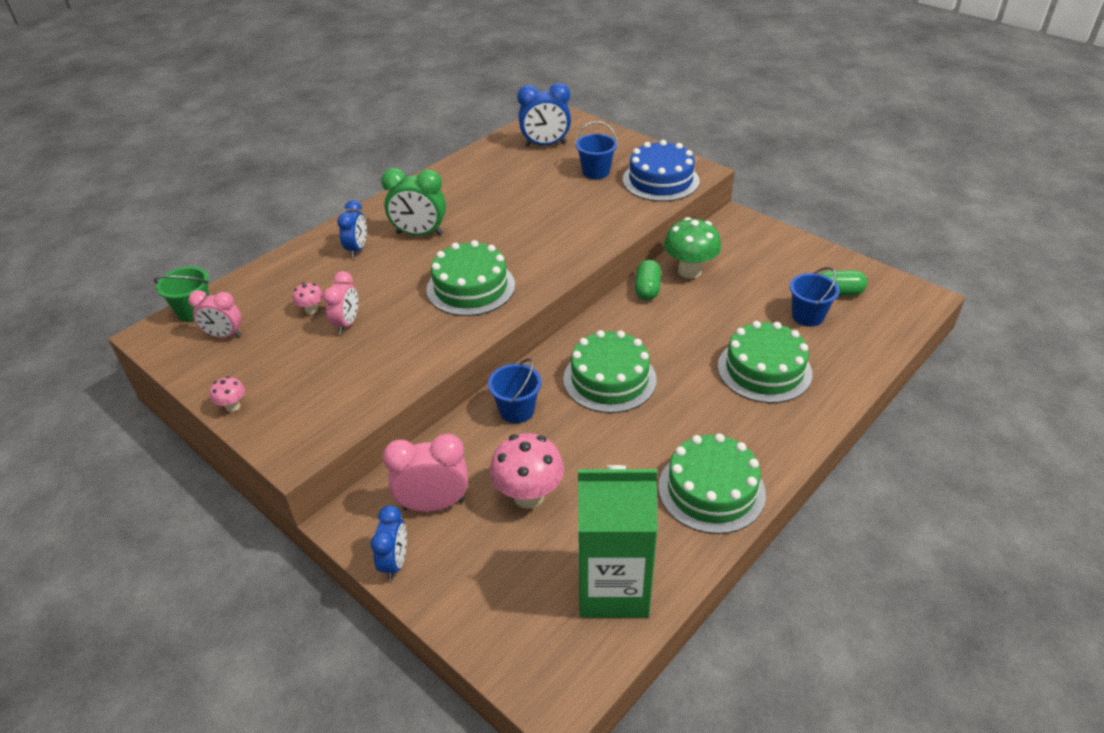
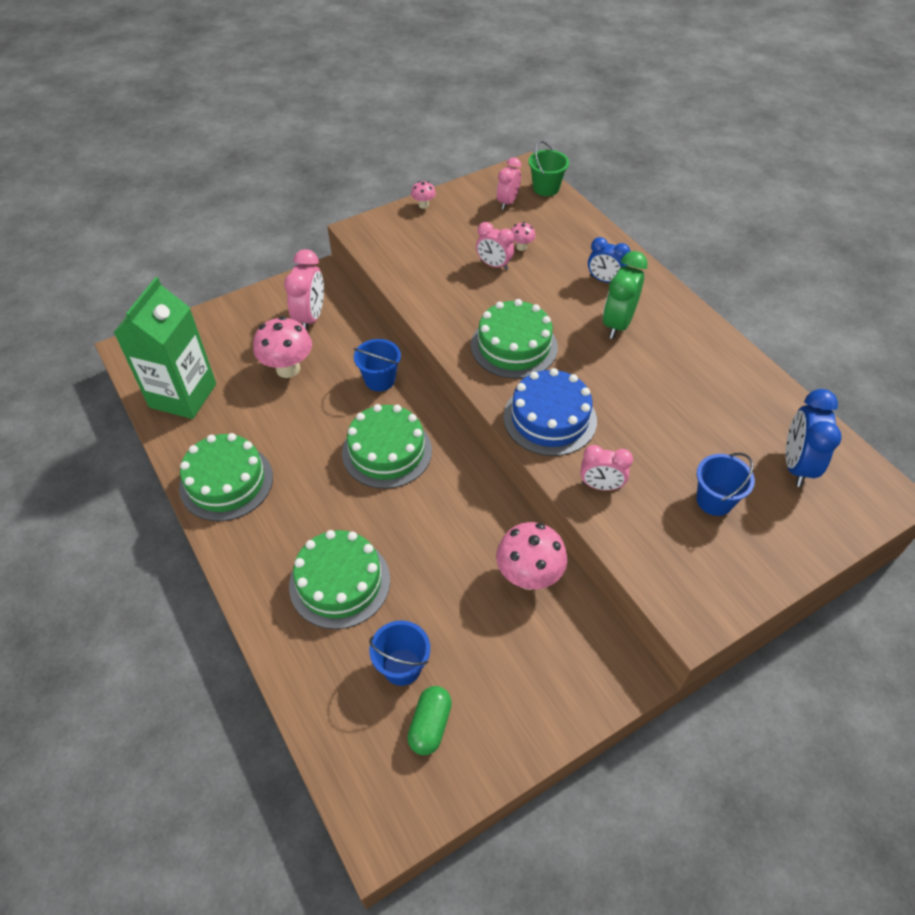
camera: 105 degrees right, 10 degrees up
(395, 562) = (273, 294): blue clock -> none
(611, 218) = (601, 486): none -> pink clock
(647, 289) = (509, 524): green capsule -> none
(660, 180) = (677, 565): blue cake -> blue cake (550, 418)
(689, 271) = (528, 576): green mushroom -> pink mushroom

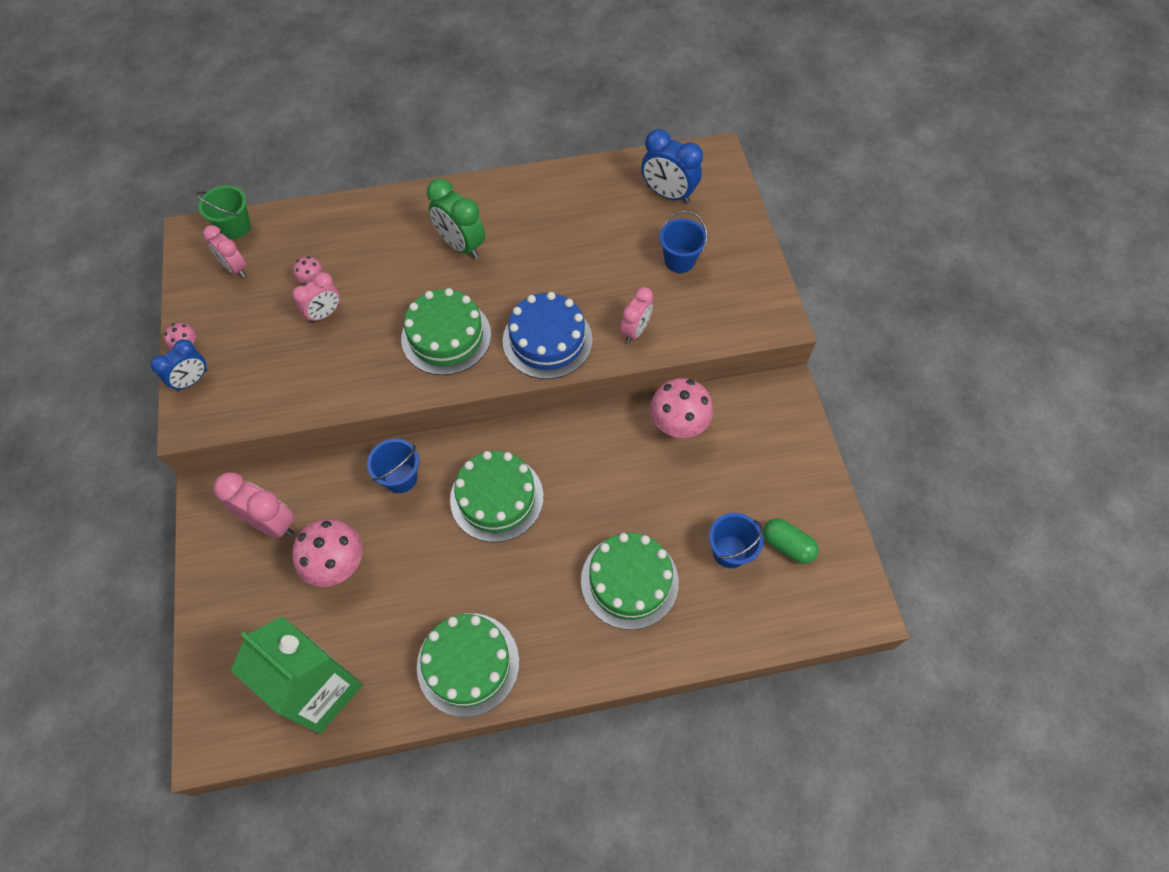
camera: 70 degrees left, 10 degrees up
(604, 280) = (399, 232): blue clock -> blue clock (192, 380)

